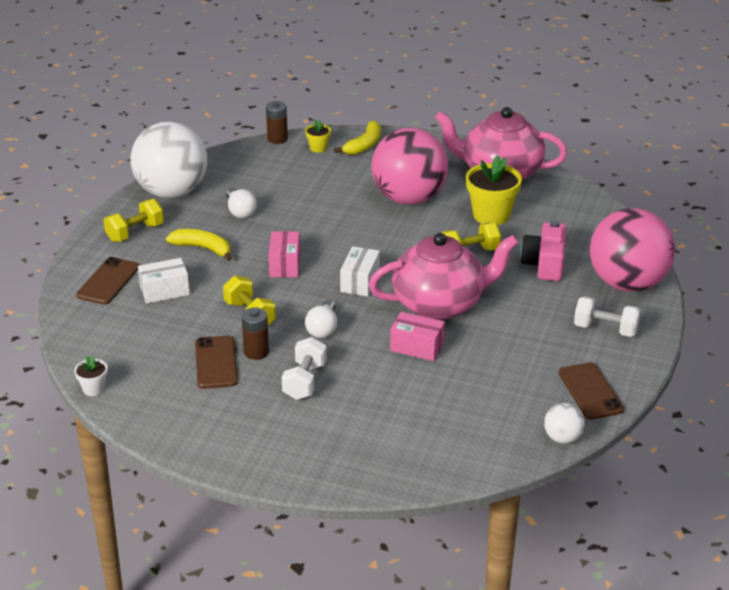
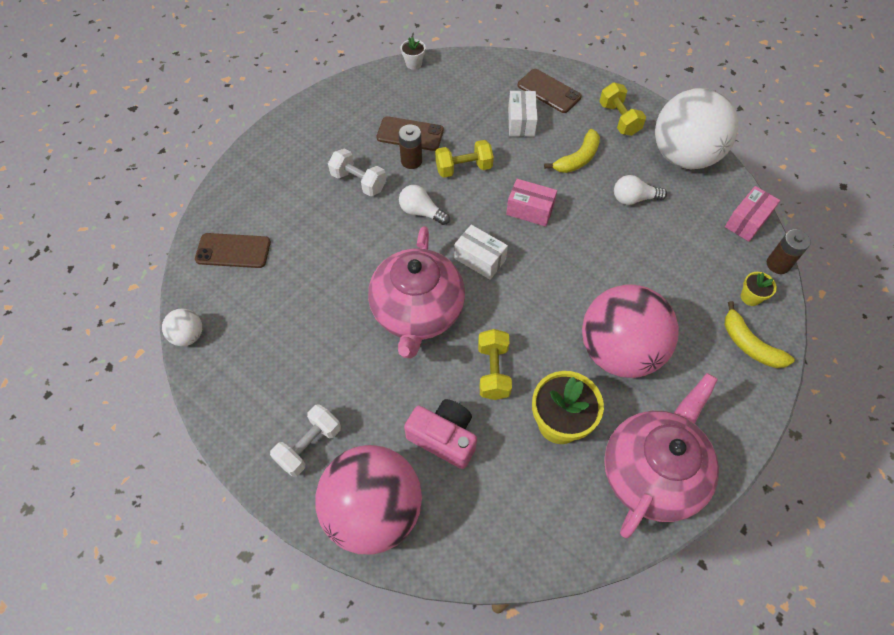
camera: 110 degrees right, 25 degrees up
(417, 347) = (363, 271): pink box -> pink box (747, 221)
(590, 391) = (230, 386): brown phone -> brown phone (233, 251)

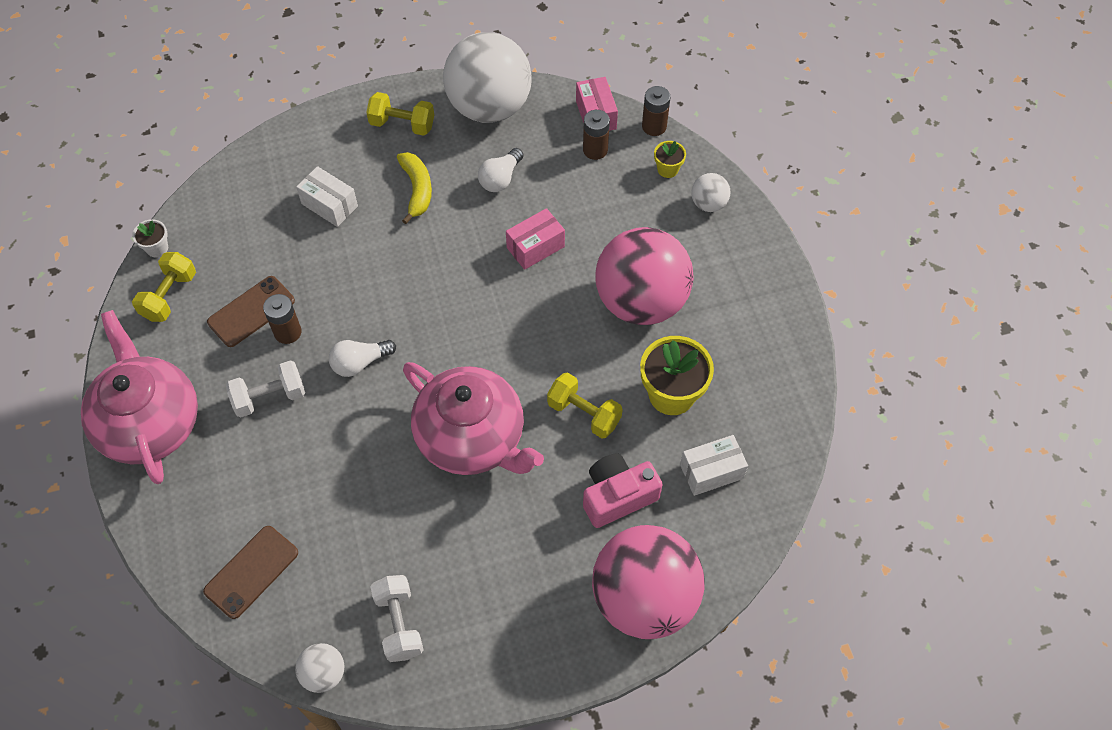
camera: 55 degrees left, 0 degrees up
(309, 446) = (540, 619): white dumbbell -> white dumbbell (399, 624)
(463, 168) = (340, 292): yellow dumbbell -> yellow dumbbell (169, 296)
(480, 259) = (458, 347): white box -> white box (711, 472)
(530, 210) = (440, 269): pink box -> pink box (535, 247)
(549, 91) = (314, 156): brown phone -> none
(651, 472) = (763, 356): pink teapot -> pink teapot (150, 423)
(717, 240) = (595, 150): none -> brown battery
(749, 345) = (708, 204): yellow banana -> white ball

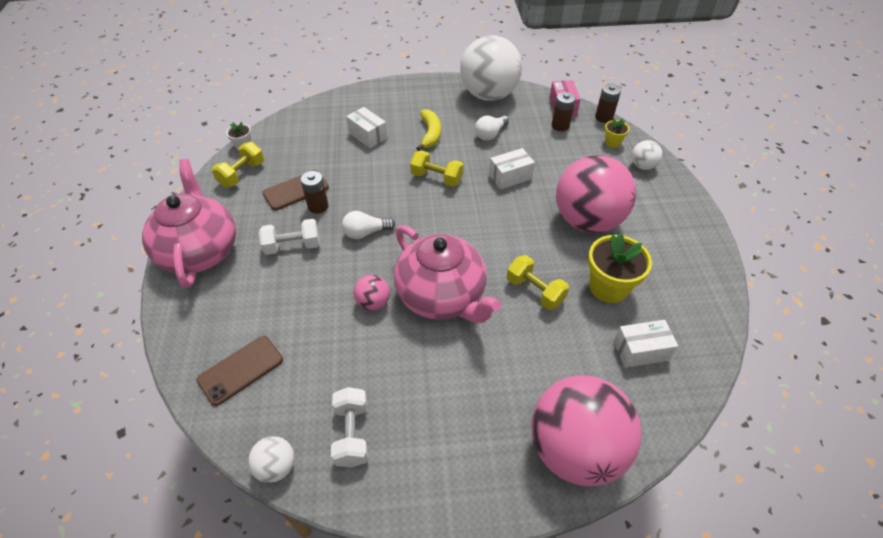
camera: 10 degrees right, 10 degrees down
(390, 460) = (373, 303): none -> pink ball
(402, 124) = (427, 98): yellow dumbbell -> yellow dumbbell (436, 178)
(535, 247) = (510, 177): pink box -> white box
(617, 496) = (557, 358): pink camera -> none

